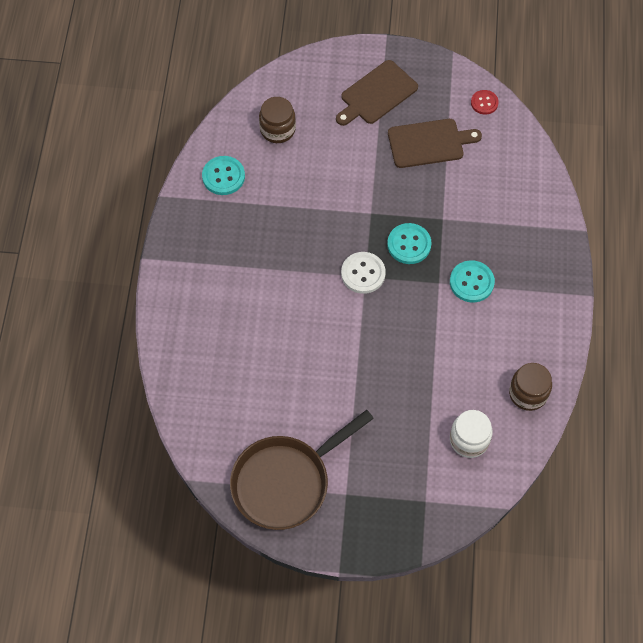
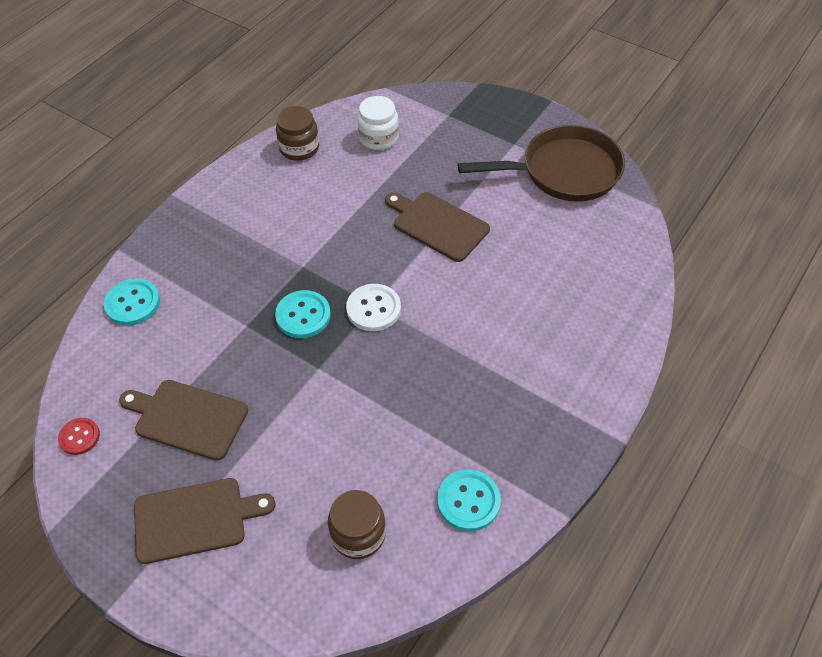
camera: 150 degrees left, 10 degrees down
(361, 370) = (437, 225): none -> brown cutting board
(471, 282) = (270, 252): turquoise button -> turquoise button (132, 303)

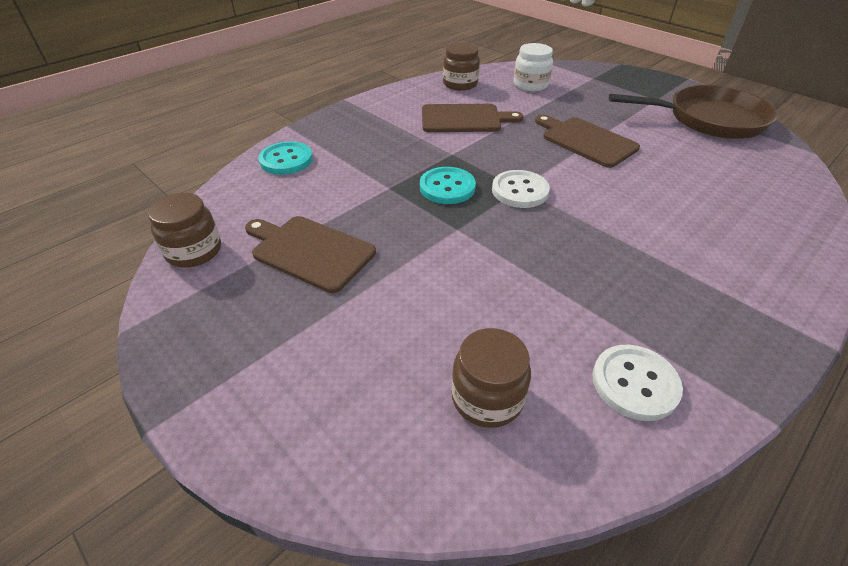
camera: 10 degrees right, 10 degrees down
(79, 437) = (194, 251): red button -> brown jar
(195, 519) = (289, 346): brown cutting board -> brown cutting board (464, 119)
(468, 501) = (635, 383): turquoise button -> white button

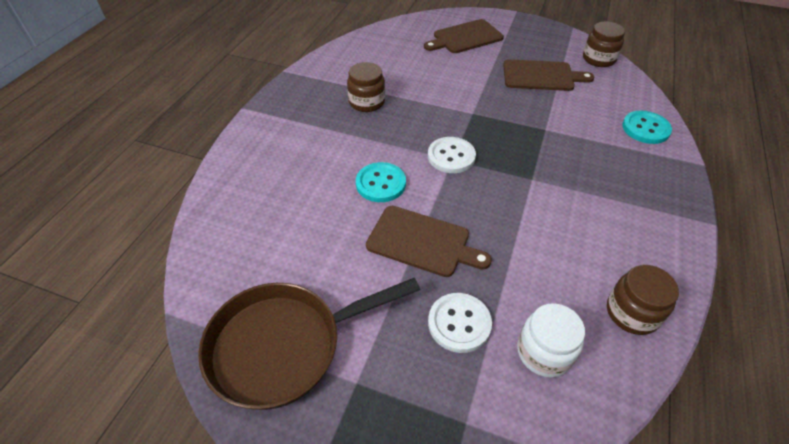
camera: 155 degrees right, 5 degrees up
(447, 187) = (506, 142): turquoise button -> turquoise button (380, 183)
(464, 119) = (563, 235): brown cutting board -> brown cutting board (465, 37)
(487, 397) = (405, 48): brown jar -> brown jar (367, 102)
(635, 383) = (344, 68): white button -> white button (459, 323)

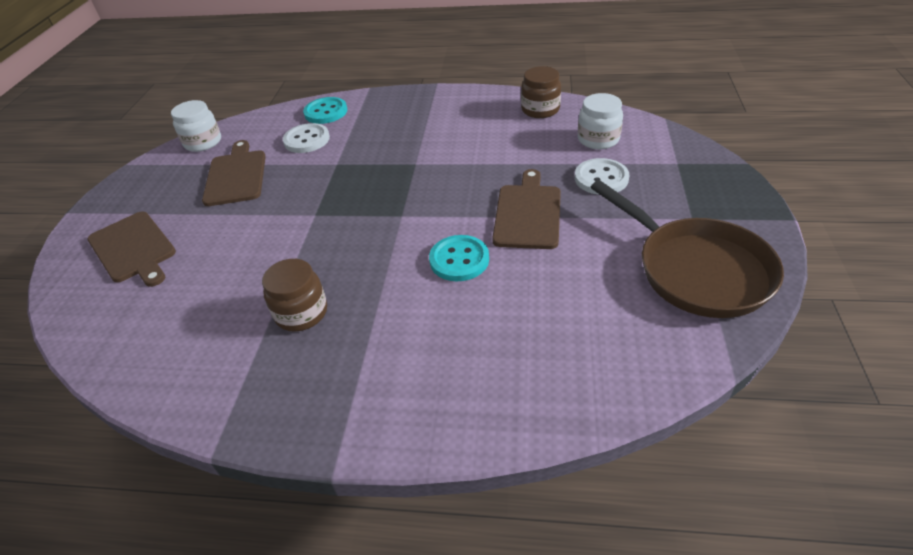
camera: 100 degrees left, 5 degrees down
(451, 156) = (397, 217): white button -> white button (307, 140)
(598, 59) = (203, 142): brown jar -> white jar

